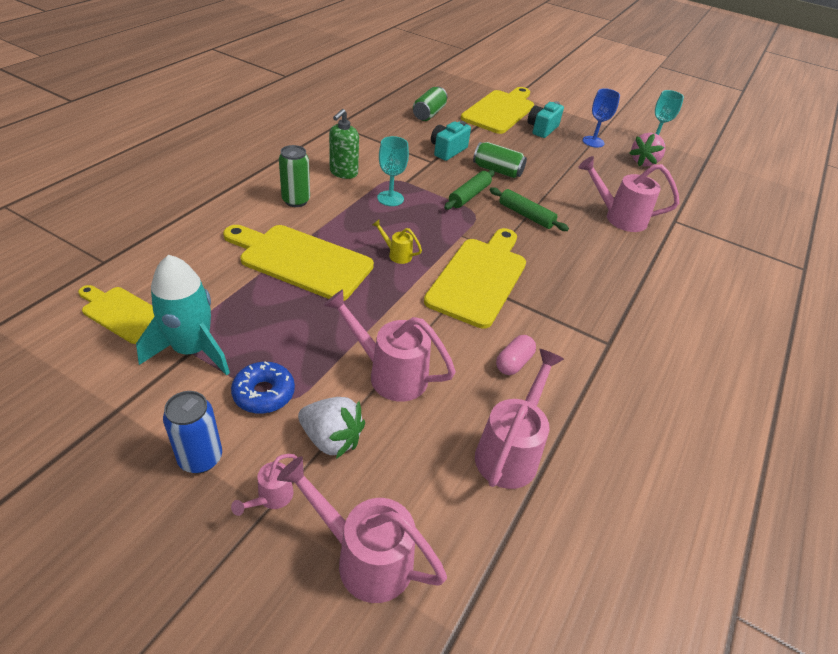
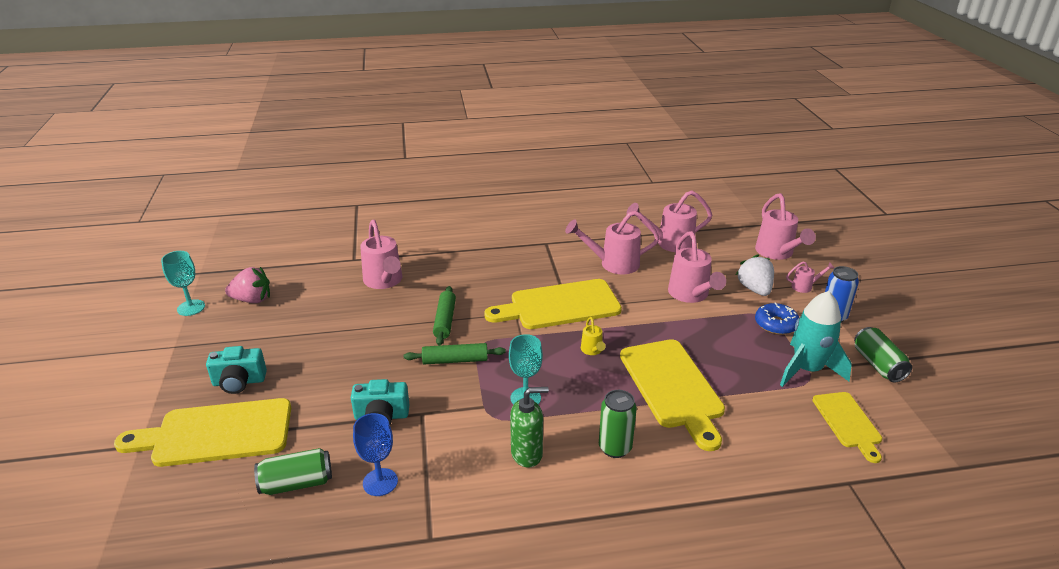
camera: 125 degrees left, 10 degrees down
(497, 170) = (384, 367): green can -> green can (878, 365)
(513, 363) = (613, 264): pink capsule -> pink watering can
(593, 142) = (235, 340): blue goblet -> blue goblet (380, 482)

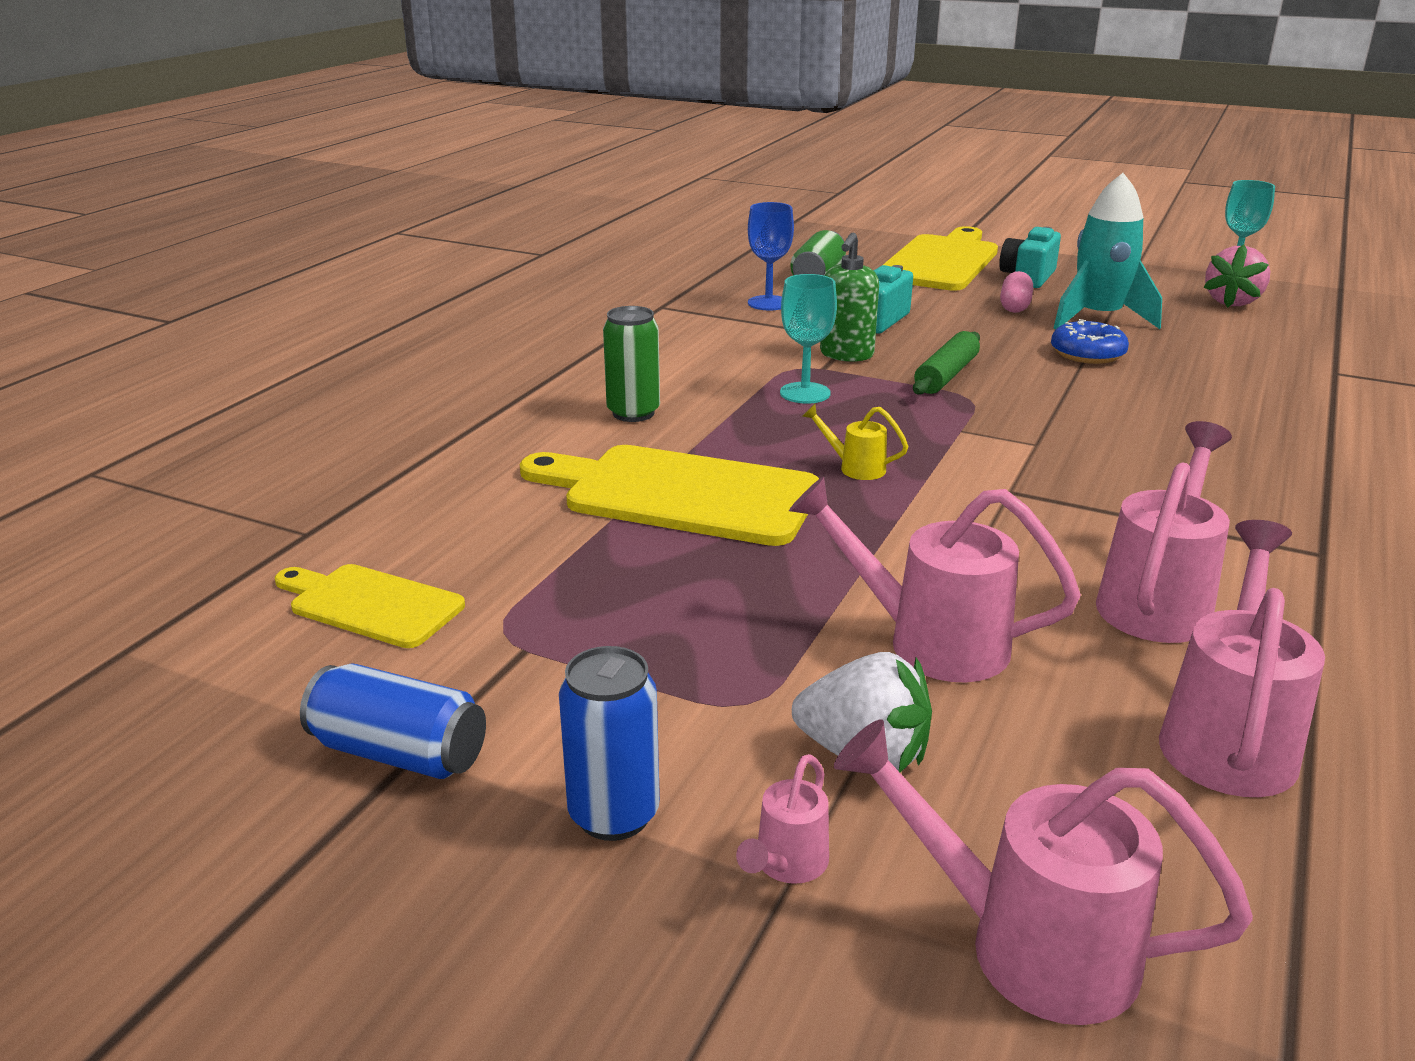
camera: 125 degrees right, 5 degrees down
(311, 370) = (1015, 306): none -> pink capsule
(384, 281) = (1233, 378): pink watering can -> none
(445, 321) = (1063, 391): green rolling pin -> none
(527, 454) = (703, 367): green soap dispenser -> green soap dispenser (846, 355)
(559, 305) = (1026, 486): yellow cutting board -> none
(776, 324) = (697, 698): blue donut -> blue donut (1087, 354)
(807, 369) = (528, 646): turquoise rocket -> turquoise rocket (1098, 318)
(878, 365) = (399, 753): green can -> blue can

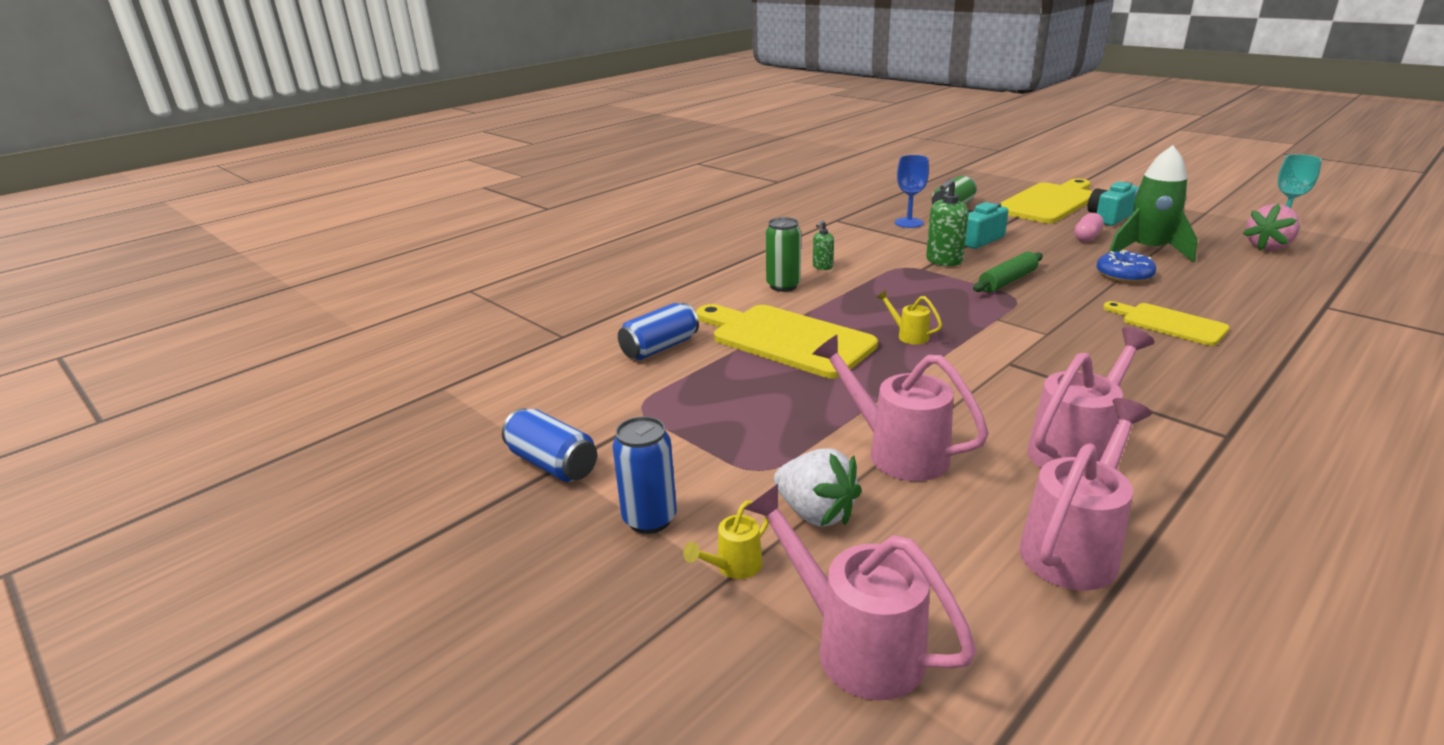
camera: 20 degrees right, 0 degrees up
(371, 604) = (577, 380): yellow cutting board -> yellow cutting board (1169, 323)
(486, 532) = (660, 347): none -> blue can
(677, 379) = (822, 267): none -> green soap dispenser
(786, 865) = (733, 567): pink watering can -> yellow watering can
(805, 393) = (901, 284): turquoise goblet -> none
(1098, 318) = (1148, 251): turquoise rocket -> green rocket

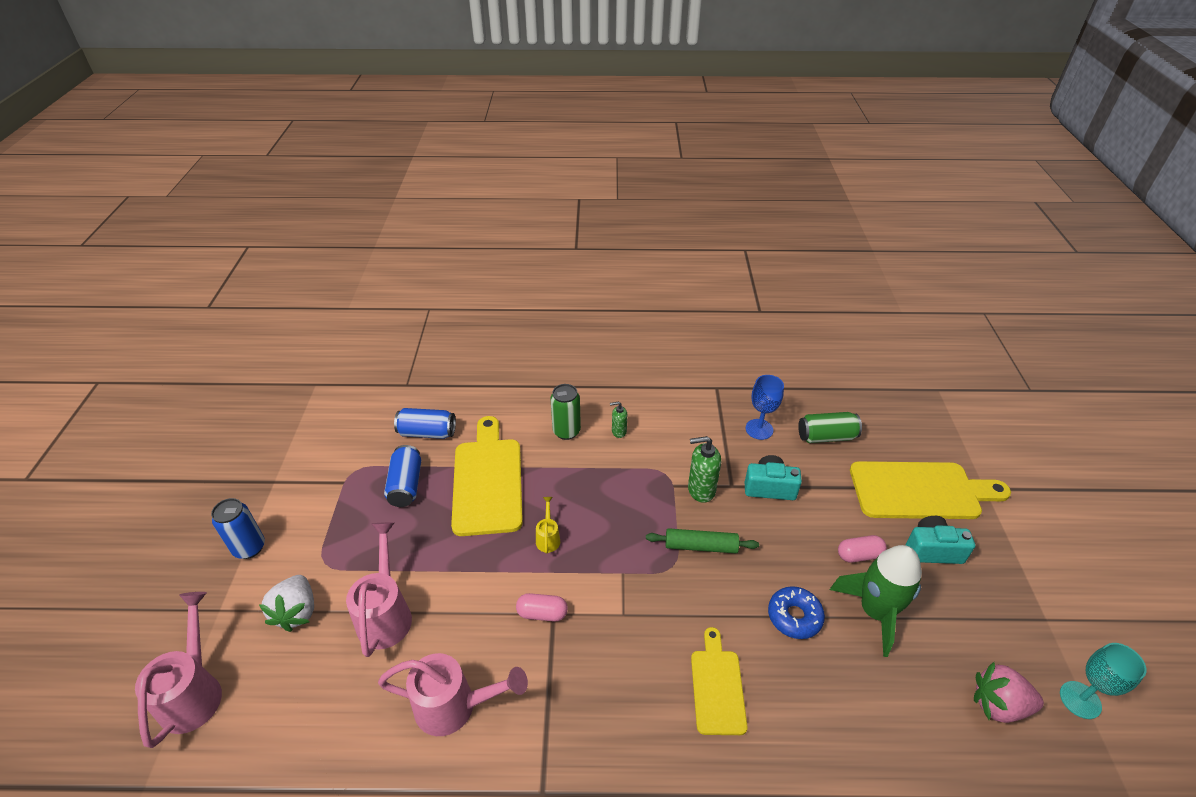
camera: 45 degrees right, 15 degrees up
(552, 464) = (273, 477): blue can -> blue can (406, 485)
(733, 567) = (229, 606): yellow watering can -> none
(1002, 367) = (542, 613): none -> pink capsule
(1074, 547) = (337, 752): pink watering can -> none

